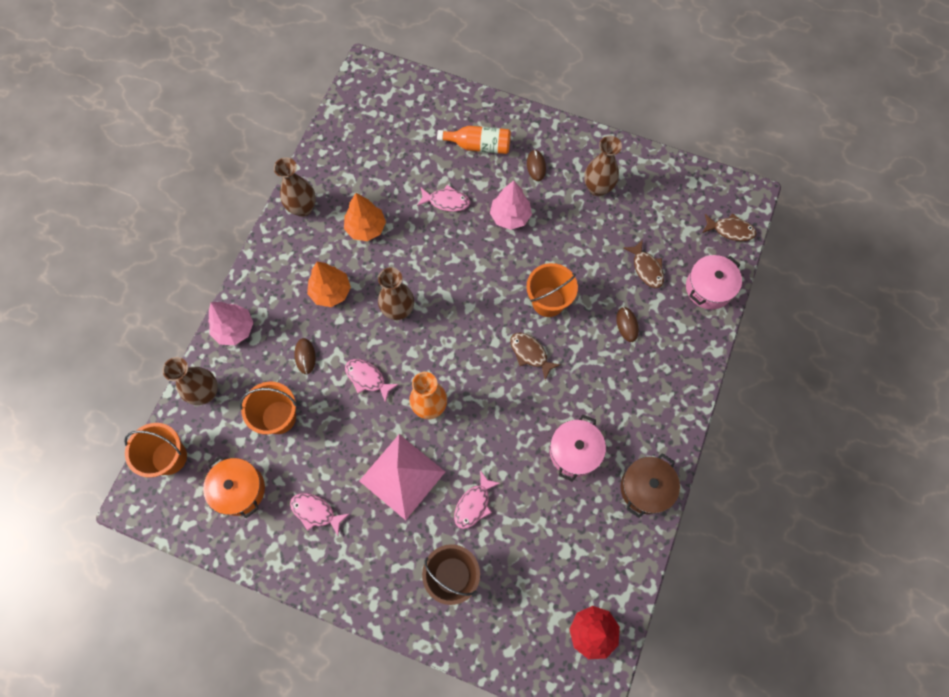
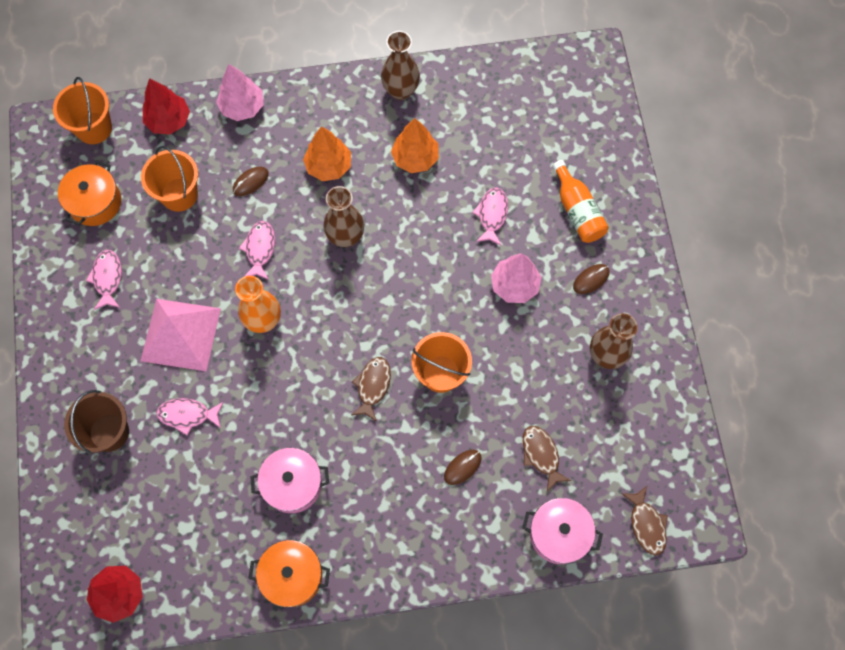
camera: 60 degrees right, 0 degrees up
(206, 392) = (169, 121): brown vase -> red tree
(446, 201) = (492, 215): pink fish -> pink fish turned 150 degrees counterclockwise
(645, 488) = (292, 575): brown pot -> orange pot
(646, 268) = (541, 455): brown fish -> brown fish turned 120 degrees clockwise

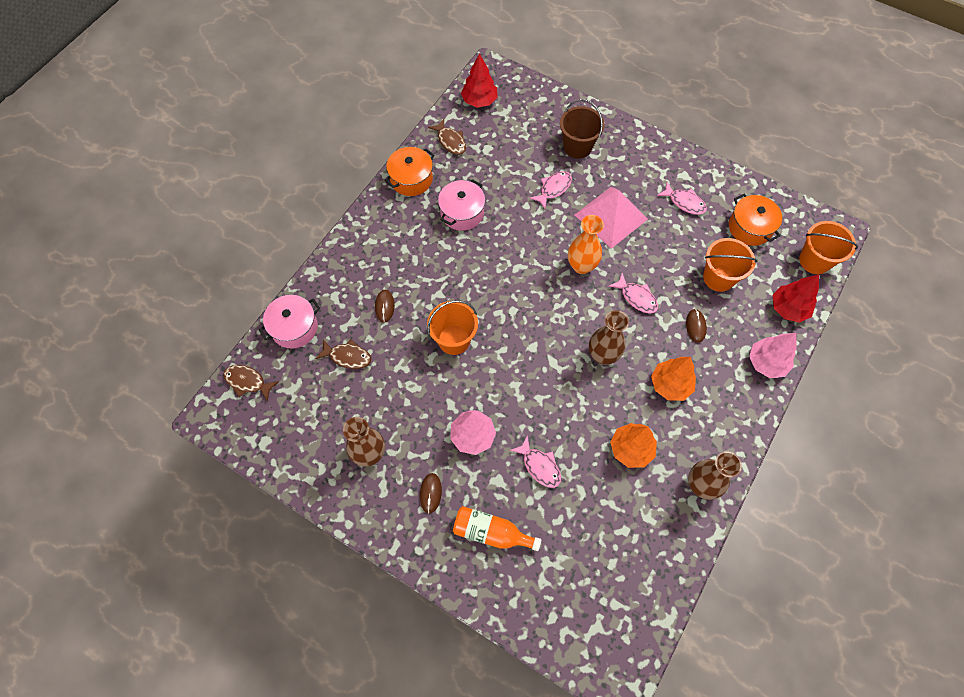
camera: 130 degrees right, 5 degrees down
(373, 386) = (482, 295): brown fish -> brown fish (450, 141)

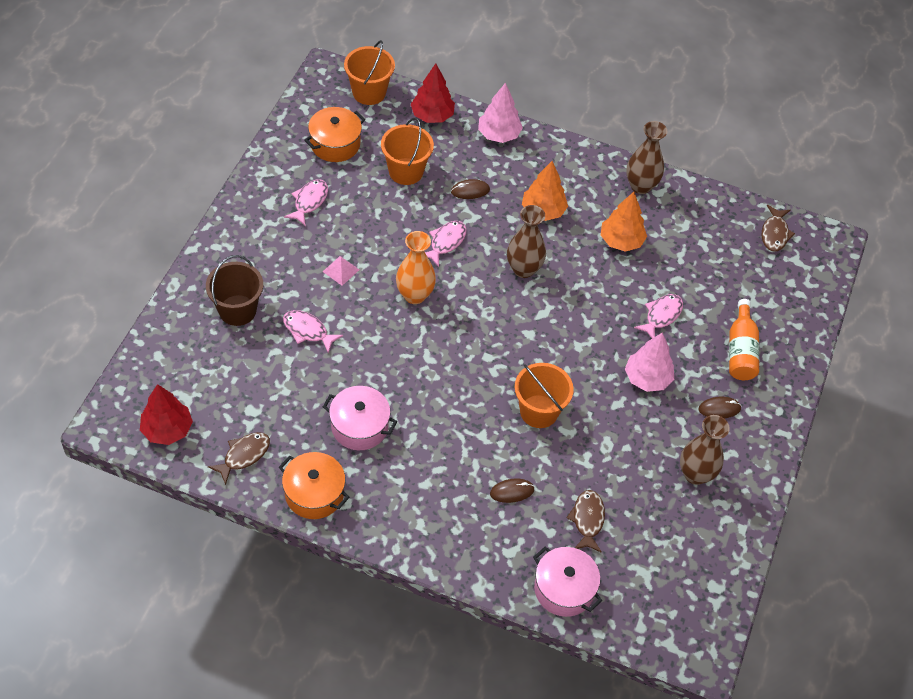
camera: 105 degrees left, 10 degrees down
(248, 382) = (648, 625): brown fish -> brown fish (774, 233)
(611, 217) = (341, 270): pink pyramid -> pink pyramid, size x0.42

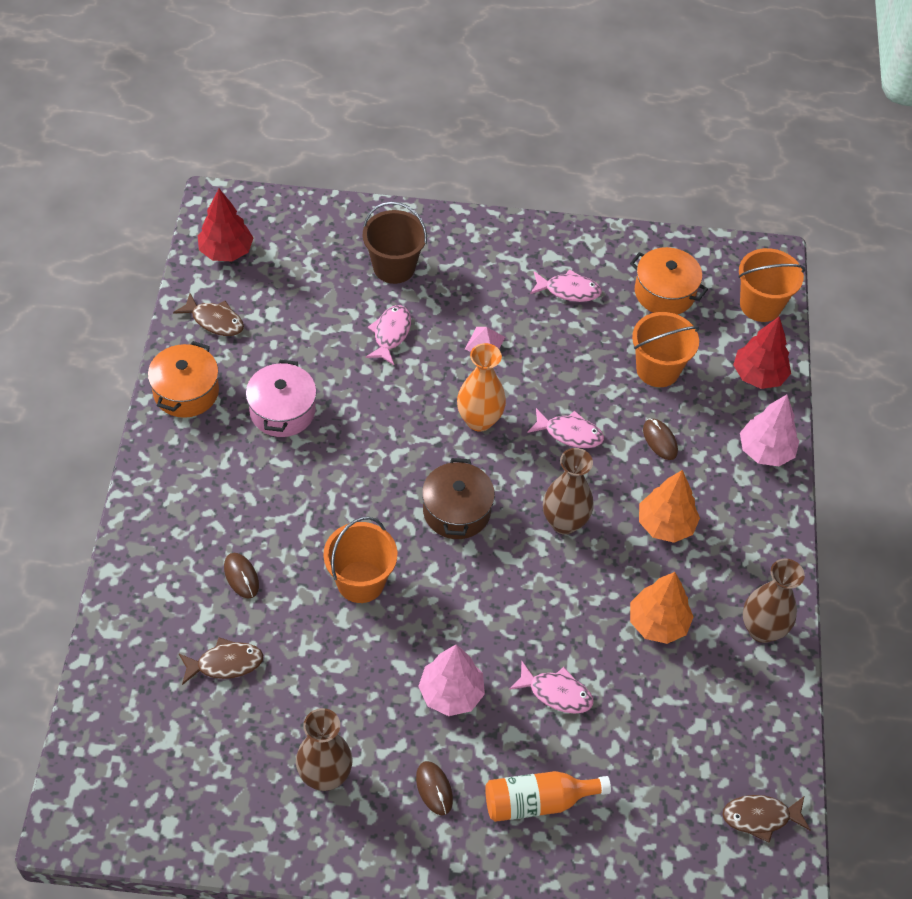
camera: 75 degrees right, 0 degrees up
(493, 333) = (456, 511): none -> brown pot
(564, 589) = (126, 656): pink pot -> none

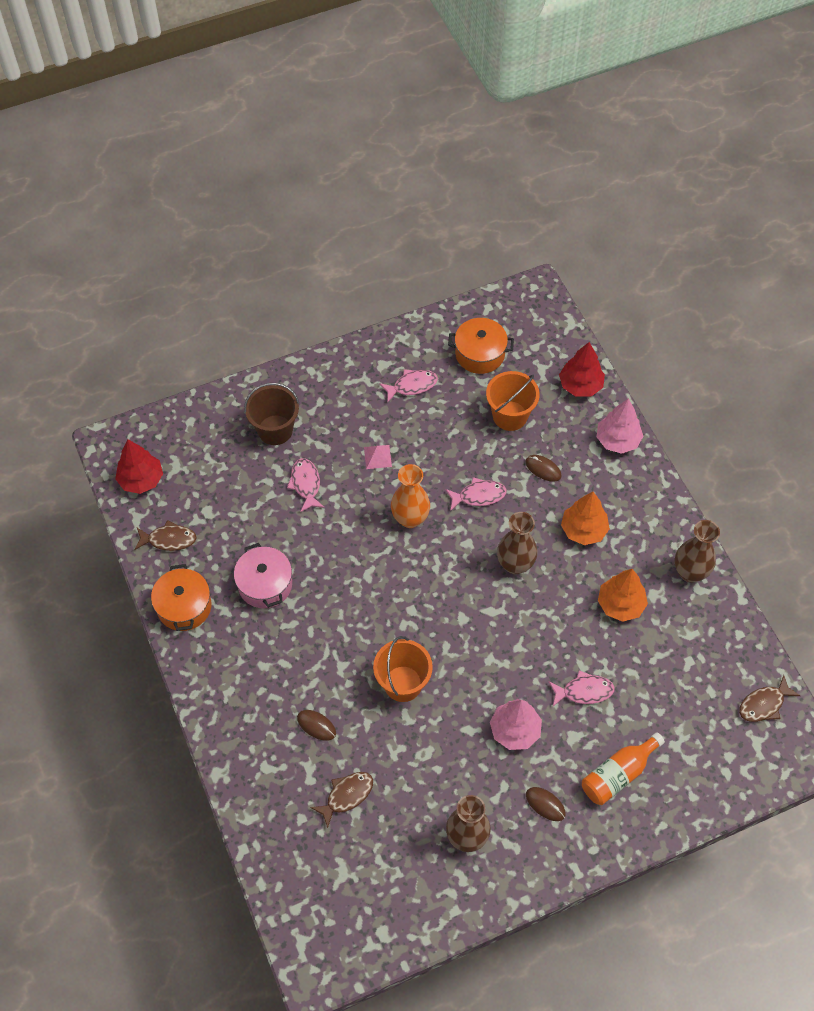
camera: 25 degrees left, 5 degrees up
(456, 511) = (436, 595): brown pot -> none
(760, 305) = (551, 330): orange bucket -> none

